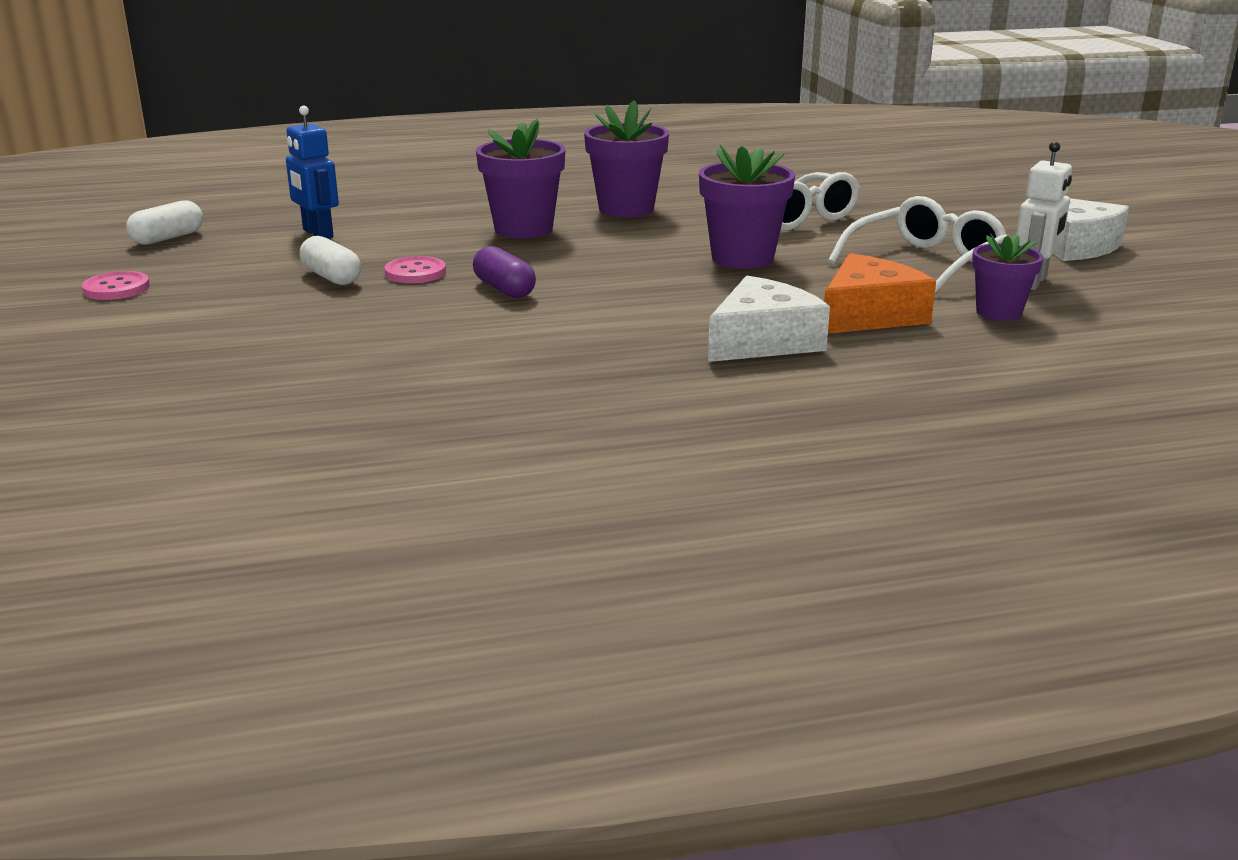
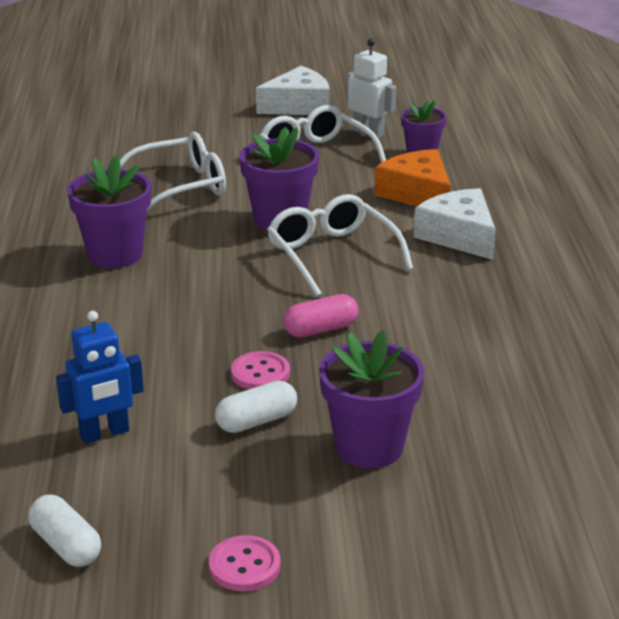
camera: 80 degrees left, 5 degrees up
(504, 289) = (320, 329): purple capsule -> pink capsule
(523, 229) = (152, 311): purple flower pot -> purple flower pot (369, 447)
(673, 284) = (332, 255): none -> white glasses

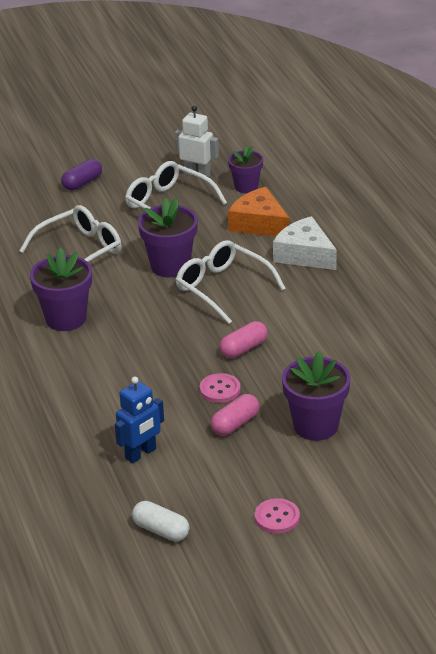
camera: 15 degrees left, 5 degrees up
(227, 121) = (82, 183): none -> purple capsule
(256, 421) = (235, 424): white capsule -> pink capsule
(298, 106) = (130, 158): white cheese -> none

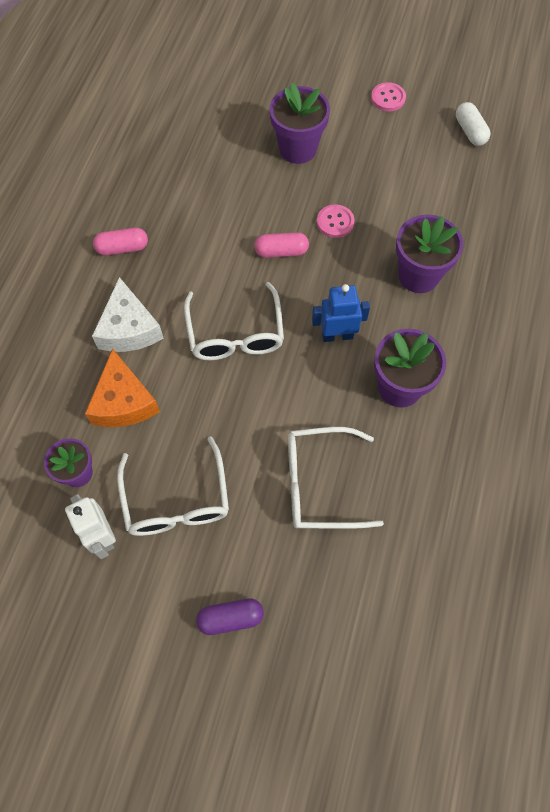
camera: 145 degrees left, 30 degrees up
(141, 454) = (439, 199): blue robot -> blue robot (337, 335)
(170, 266) = (254, 397): purple flower pot -> purple flower pot (418, 275)
(235, 424) = (351, 184): pink capsule -> pink capsule (122, 248)

